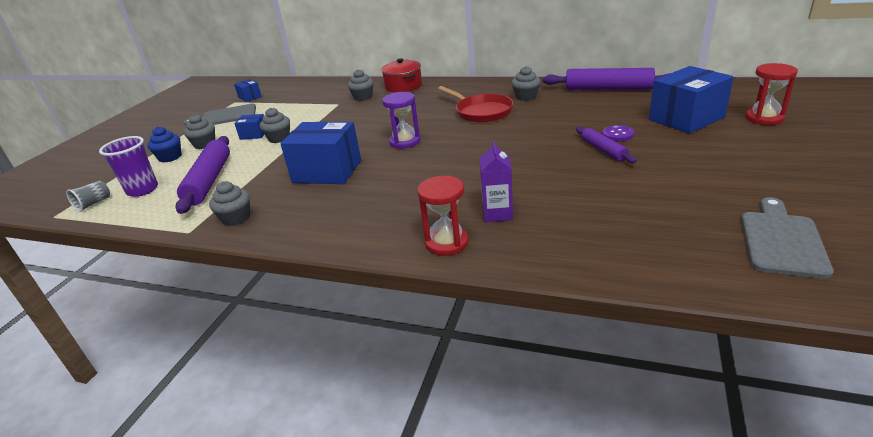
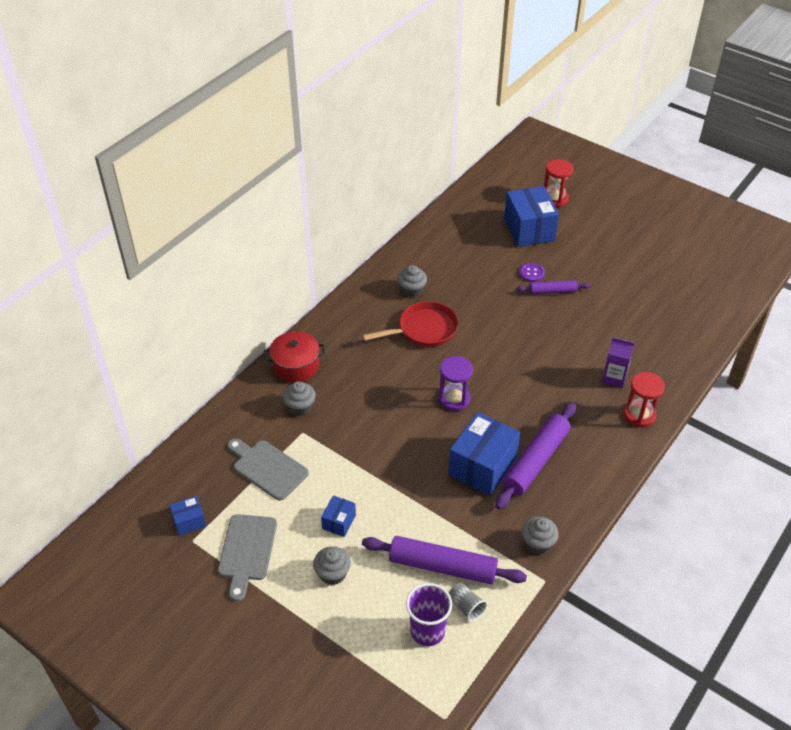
camera: 75 degrees left, 15 degrees up
(93, 204) = (435, 679): grey cup -> grey cup (466, 607)
(170, 157) = (348, 610): blue cupcake -> none
(279, 138) = (369, 498): grey cupcake -> none
(608, 89) = (437, 238): purple rolling pin -> purple rolling pin (535, 461)
(781, 240) = (699, 277): grey cutting board -> grey cutting board (267, 468)

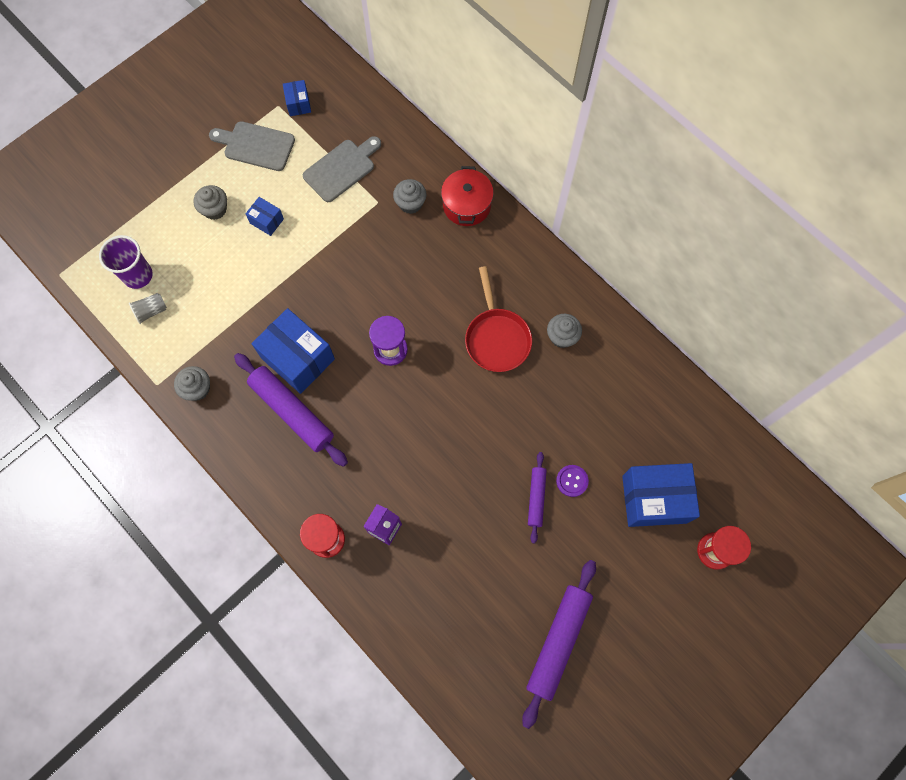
camera: 100 degrees right, 25 degrees up
(442, 566) = (196, 299): purple rolling pin -> purple rolling pin (558, 642)

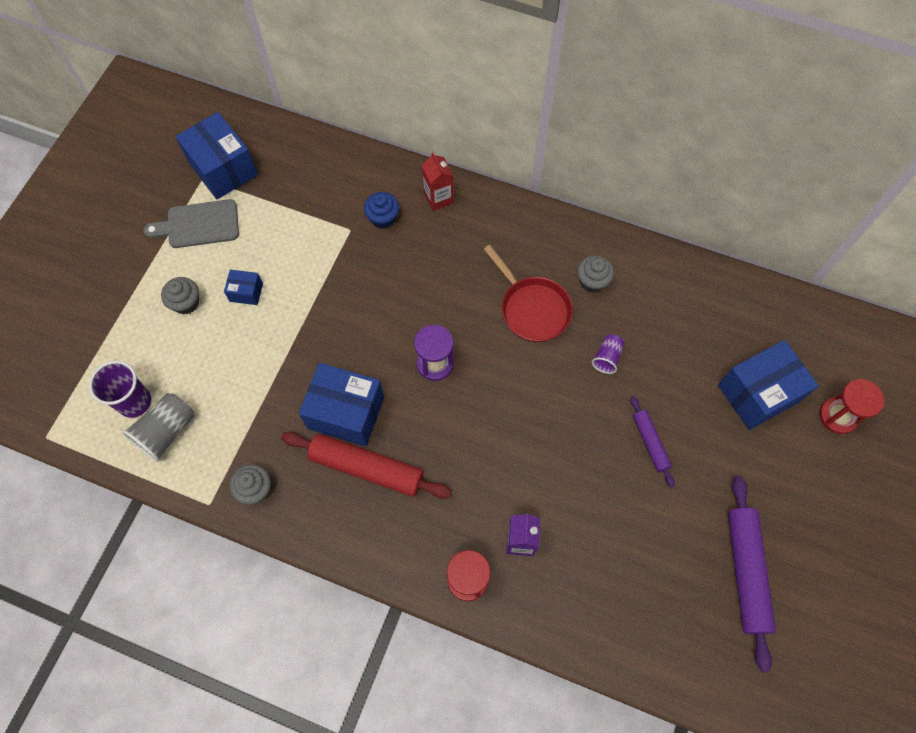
camera: 25 degrees left, 5 degrees down
(151, 311) = (166, 432): grey cup -> grey cup, size x1.68
(292, 411) = (366, 468): purple rolling pin -> red rolling pin
(298, 104) = (223, 169): blue box -> blue box, size x2.06
(341, 168) = (297, 212): grey cutting board -> none
(410, 203) = (383, 218): grey cupcake -> blue cupcake
(466, 205) = (438, 198): red pot -> red carton
(538, 409) = (607, 358): none -> purple cup
(572, 481) = (674, 411): purple button -> none

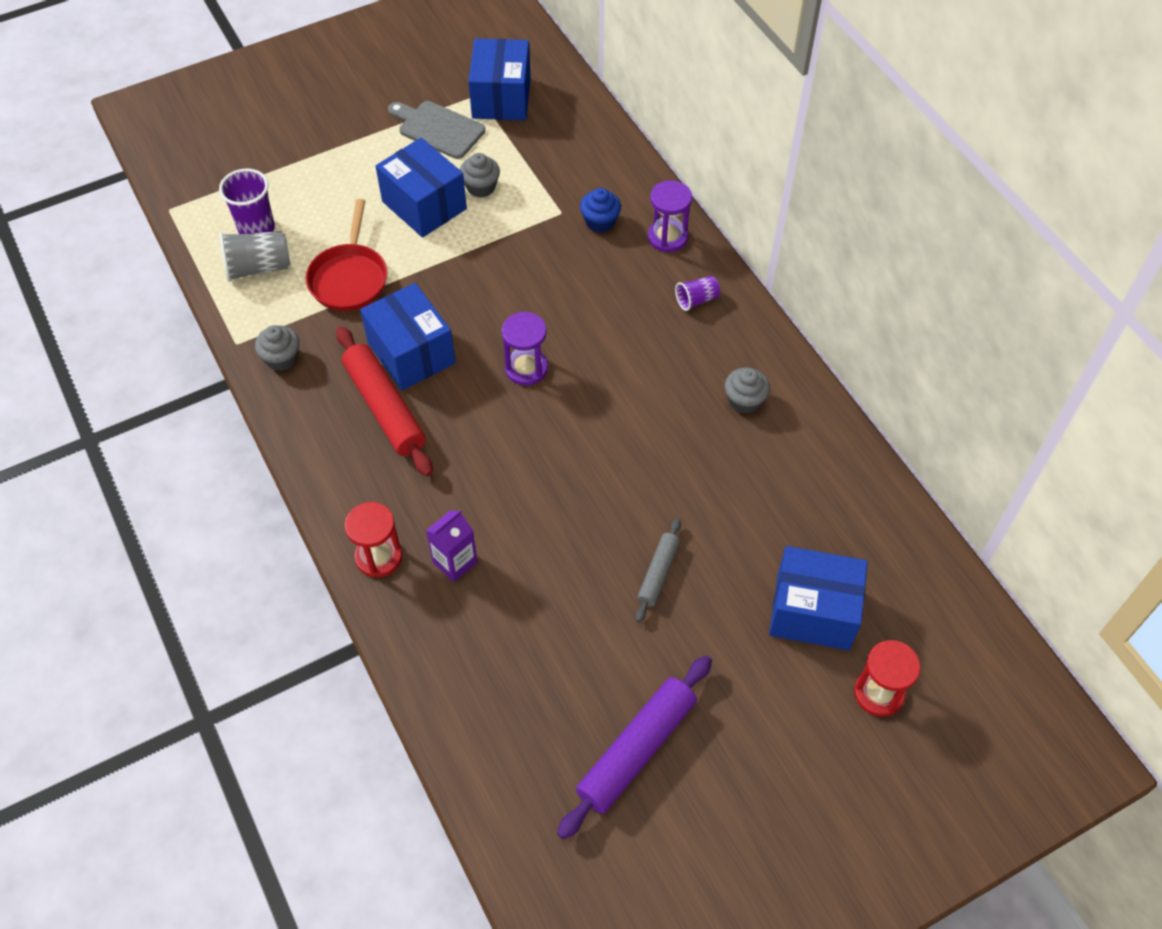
camera: 40 degrees right, 10 degrees down
(186, 303) = (368, 181): grey cupcake -> grey cupcake (481, 187)
(246, 292) = (424, 205): blue box -> blue box, size x2.06
(438, 198) = (667, 237): red carton -> purple hourglass
(532, 309) = (661, 385): red pan -> red pan (349, 278)
(607, 358) = (691, 474): purple cup -> purple cup (696, 300)
(650, 442) = (658, 573): purple rolling pin -> grey rolling pin

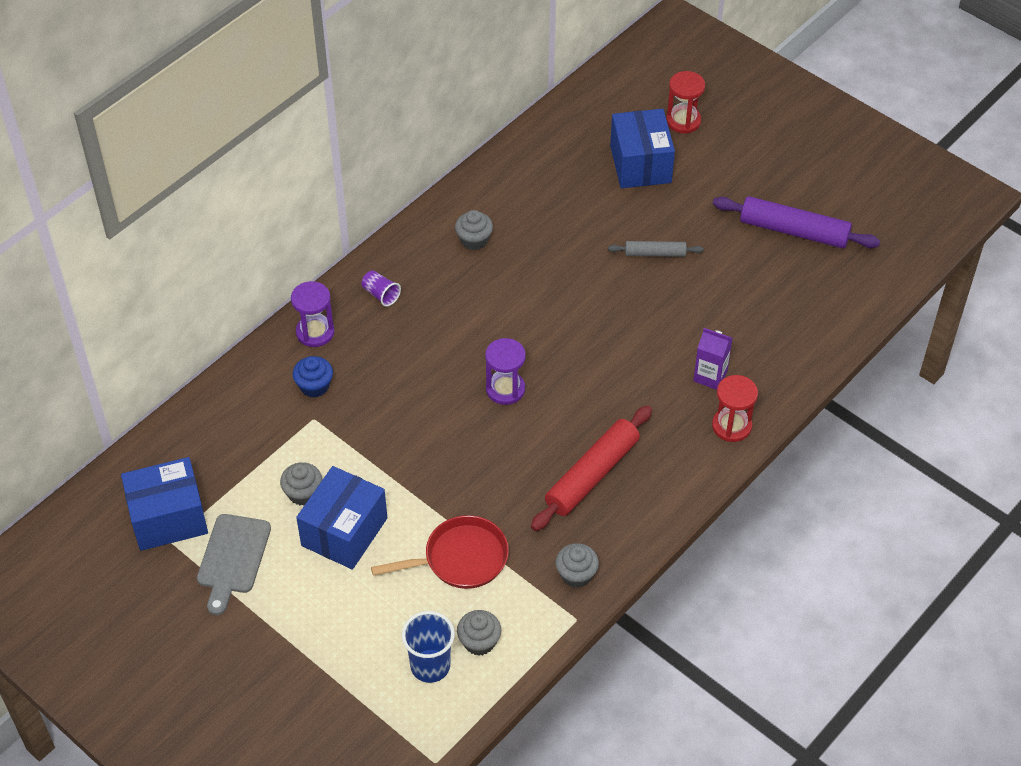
camera: 110 degrees left, 5 degrees down
(256, 229) = (430, 666): purple cup -> blue cup
(258, 267) = (479, 642): grey cup -> grey cupcake
(411, 353) = (526, 477): blue box -> none

